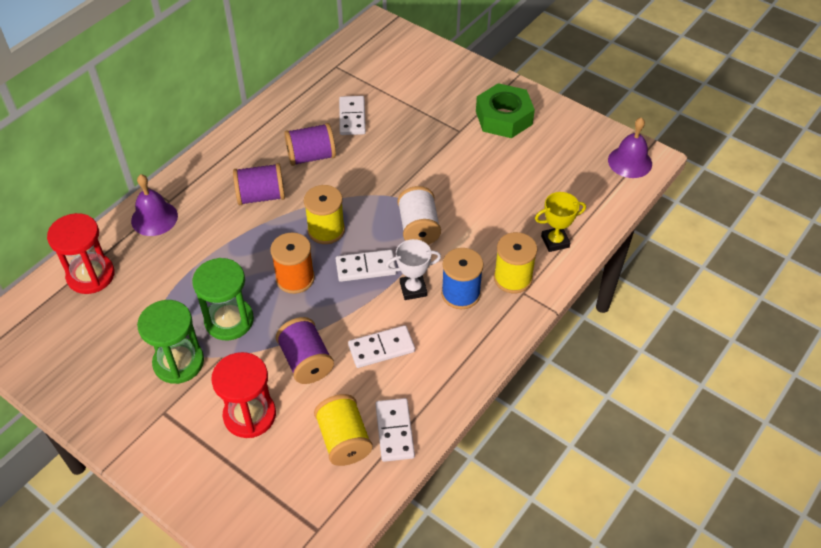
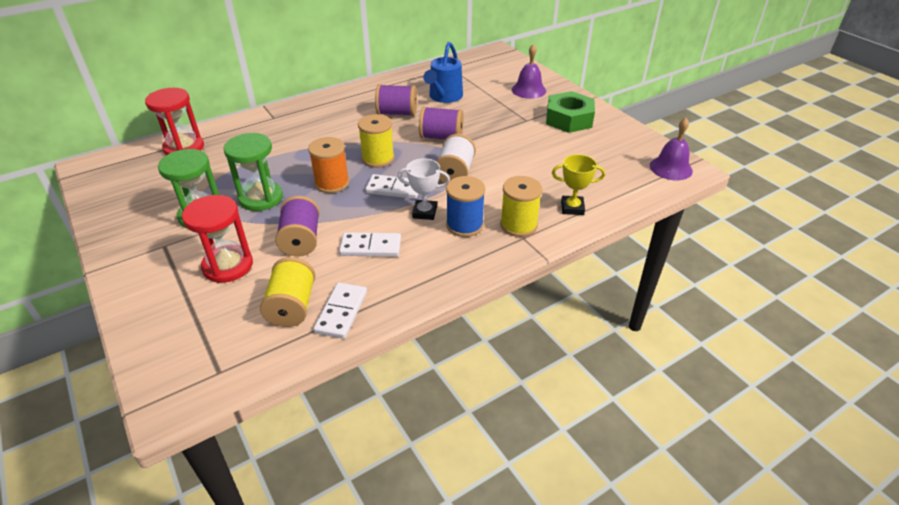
camera: 20 degrees right, 10 degrees down
(154, 218) = (255, 125): purple bell -> purple bell (528, 90)
(261, 196) = (342, 128): purple spool -> purple spool (441, 137)
(352, 117) = (444, 97): white domino -> blue watering can

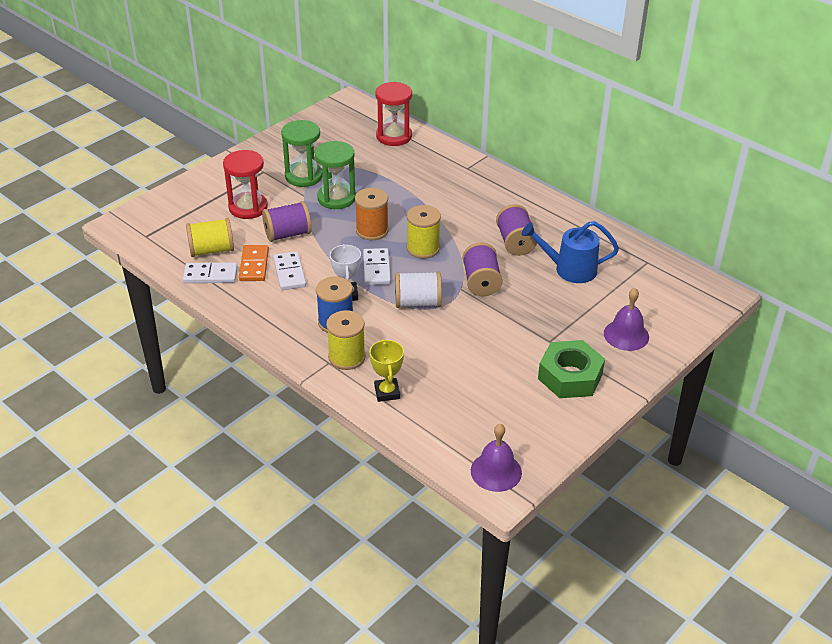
camera: 75 degrees right, 0 degrees up
(342, 273) = (254, 265): none -> orange domino

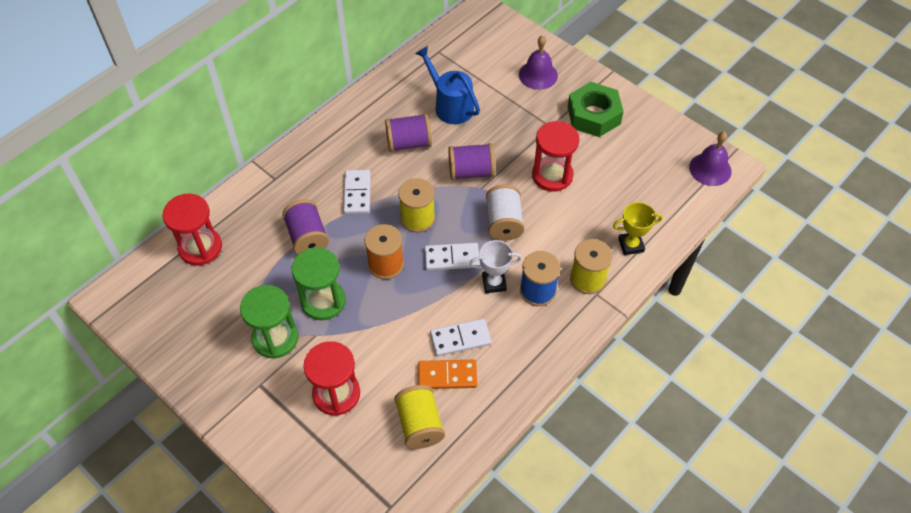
camera: 90 degrees left, 15 degrees up
(210, 275) = (466, 419): white domino -> white domino (357, 193)
(287, 234) = (390, 346): purple spool -> purple spool (307, 237)
(479, 339) = (552, 175): none -> red hourglass
(569, 269) = (450, 105): blue watering can -> blue watering can turned 135 degrees clockwise

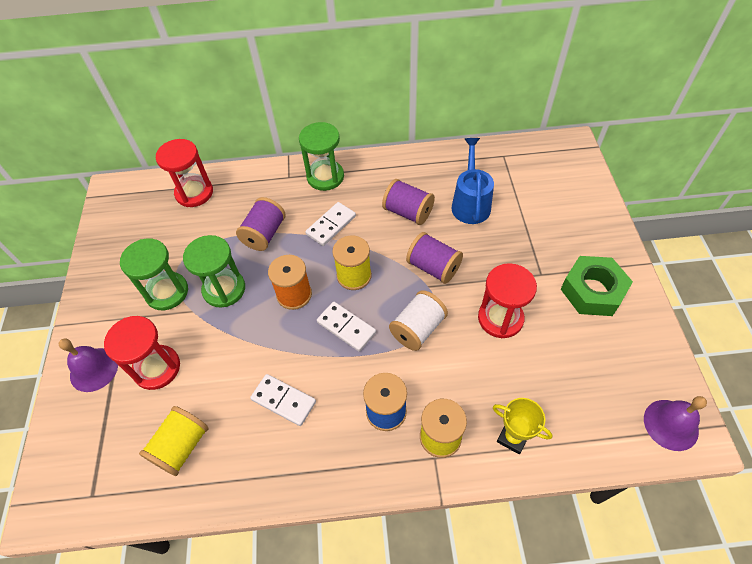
camera: 45 degrees right, 0 degrees up
(308, 158) = (325, 177): none -> green hourglass
(447, 375) = (242, 423): orange domino -> none
(494, 283) = (357, 375): white trophy -> none
(538, 75) = (572, 224): purple bell -> purple bell (94, 369)

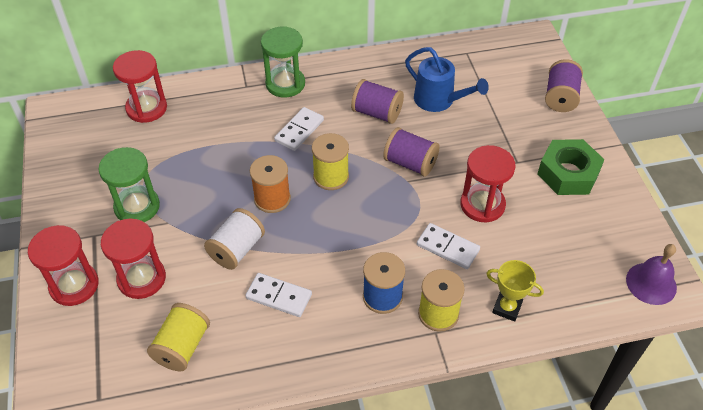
camera: 10 degrees left, 5 degrees down
(94, 369) = (74, 285): purple bell -> red hourglass
(224, 289) = (197, 199): green hourglass -> none
(264, 234) = (230, 144): purple spool -> purple spool (560, 97)
(346, 327) = (331, 225): white domino -> white domino (447, 248)
(417, 329) = (402, 221): white spool -> white spool (237, 249)
(470, 203) = (439, 100): blue watering can -> blue watering can turned 135 degrees clockwise

